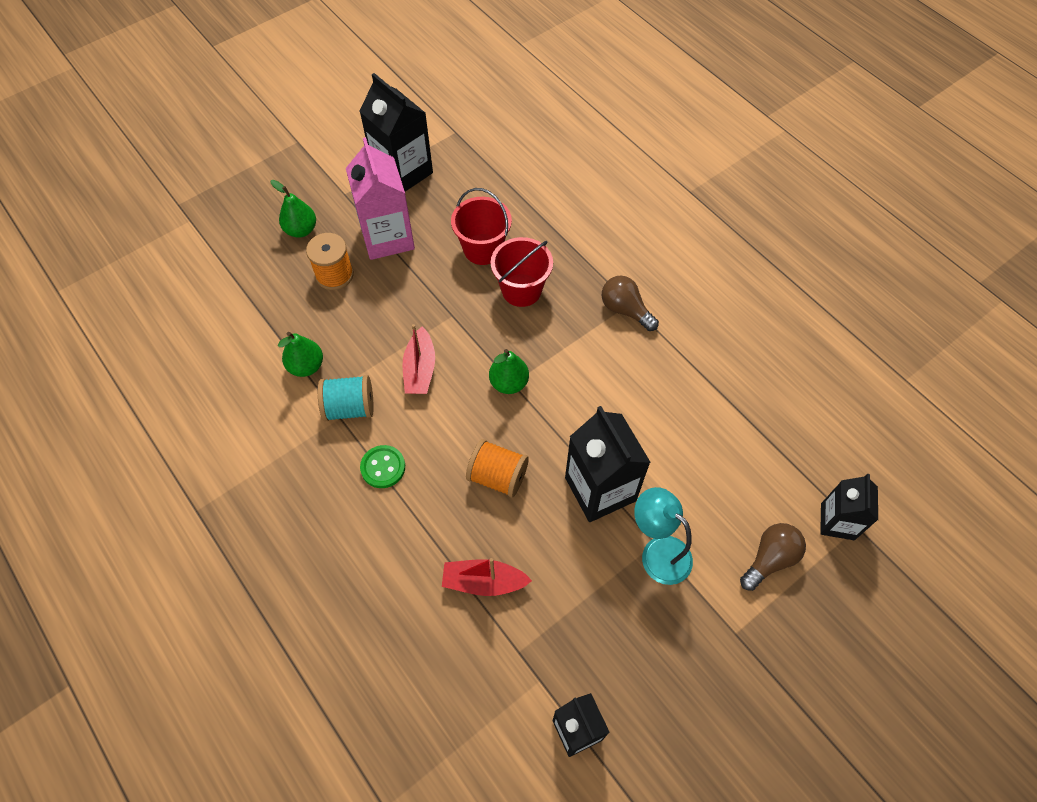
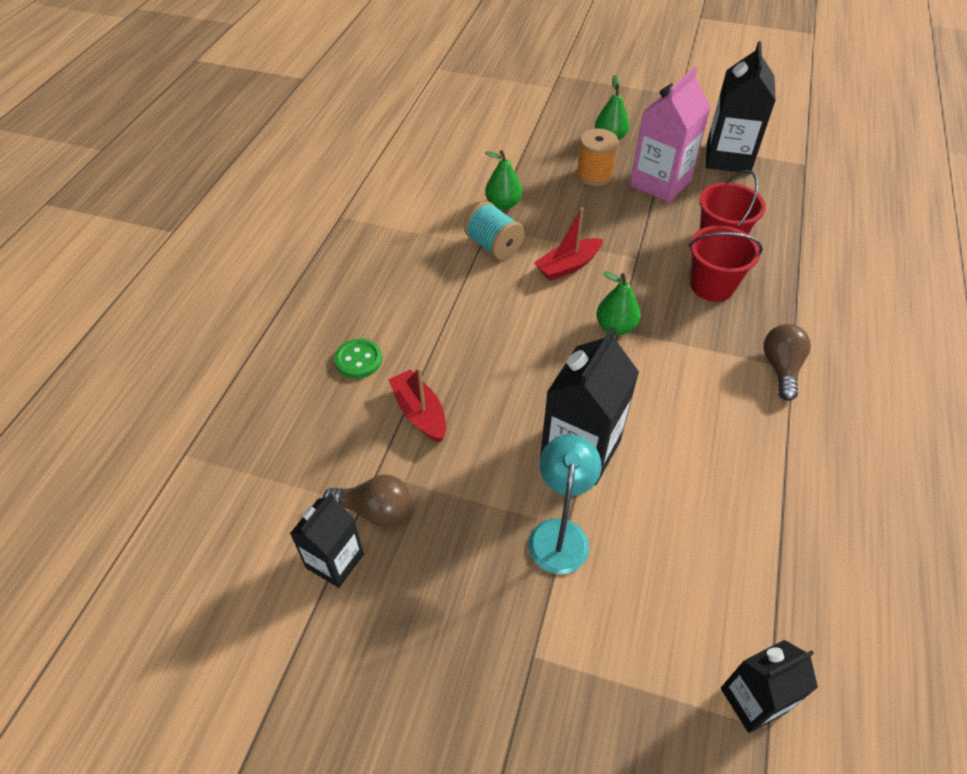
camera: 55 degrees right, 10 degrees down
(383, 467) = (462, 293): green button -> green button (358, 360)
(497, 476) = (522, 368): orange spool -> none
(769, 559) = (643, 647): brown light bulb -> brown light bulb (374, 510)

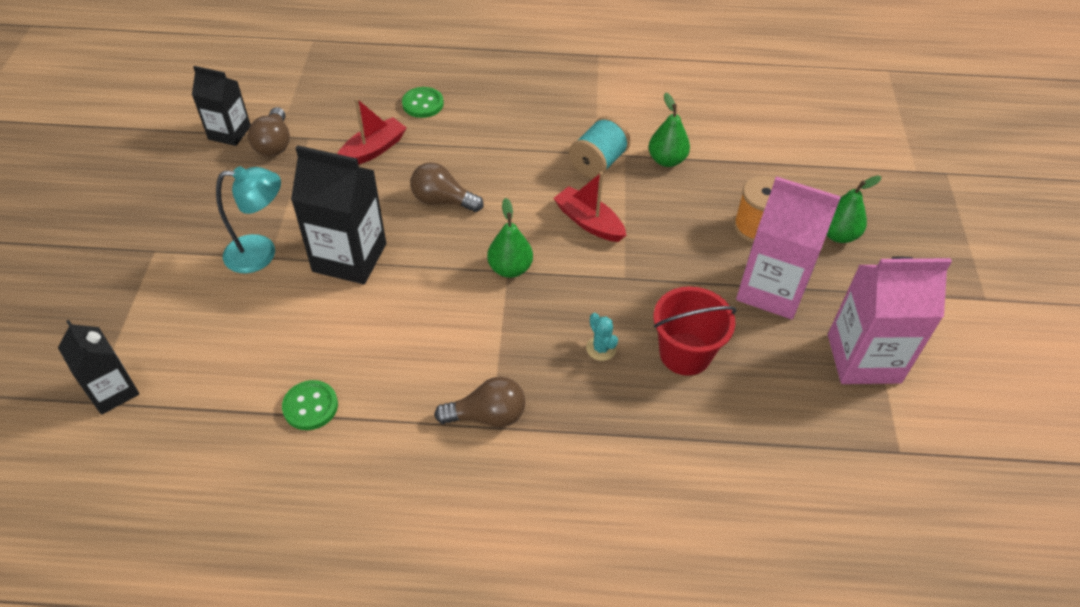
camera: 75 degrees right, 0 degrees up
(515, 363) = (442, 201): none -> brown light bulb
(712, 286) = (601, 348): red bucket -> turquoise cactus
(728, 158) = (863, 358): black carton -> pink carton
(772, 499) = (310, 406): none -> green button

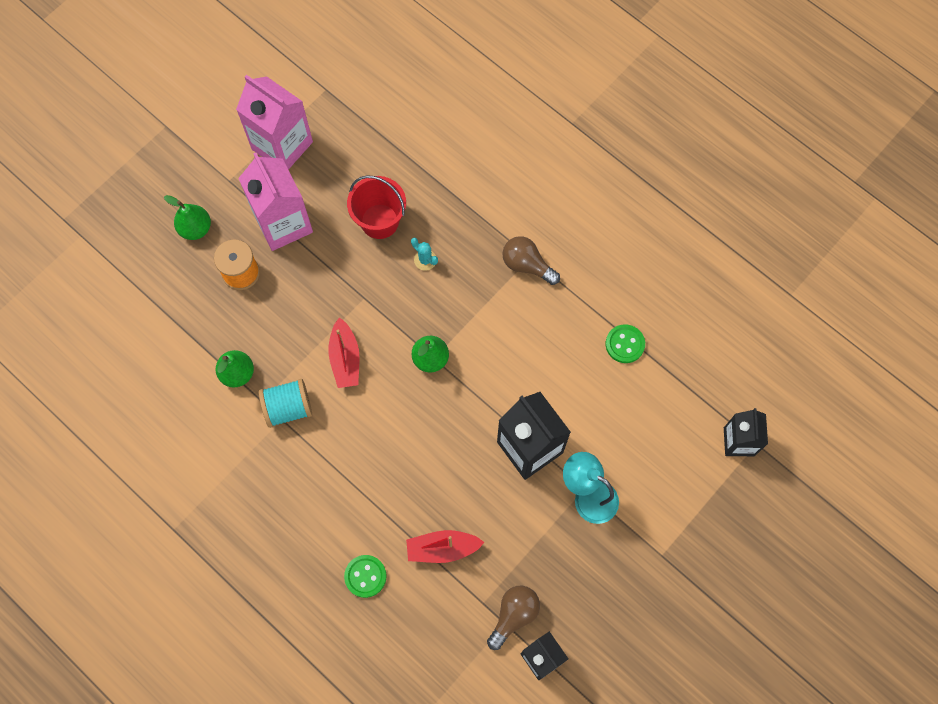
camera: 140 degrees left, 20 degrees up
(442, 201) = (429, 454): brown light bulb -> none
(601, 348) = (425, 260): turquoise cactus -> turquoise cactus turned 60 degrees counterclockwise

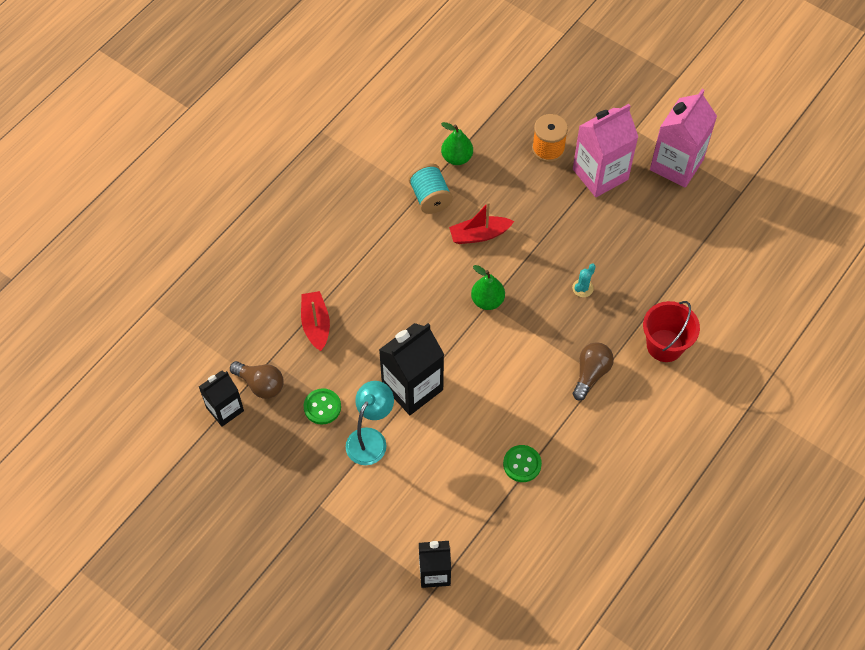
camera: 85 degrees right, 10 degrees down
(195, 228) = (584, 111): green pear -> none
(365, 576) = (289, 269): green button -> green button (322, 407)
(379, 221) = (615, 248): red bucket -> red bucket (665, 345)

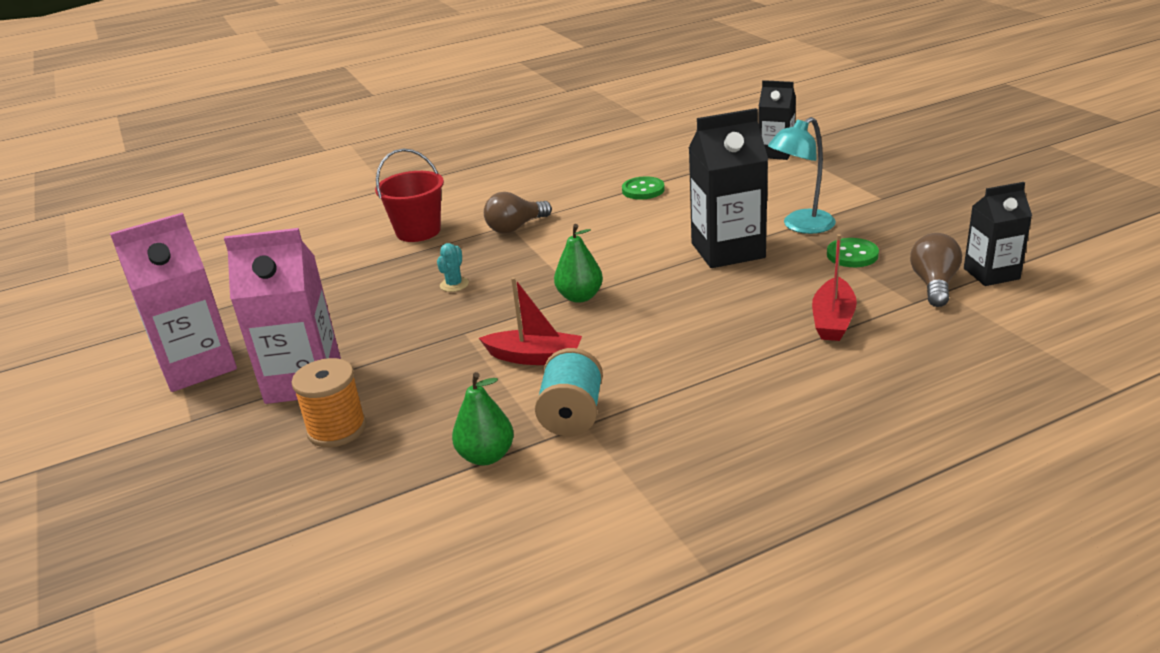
camera: 150 degrees left, 30 degrees down
(260, 384) = (934, 284): brown light bulb -> brown light bulb turned 45 degrees clockwise
(582, 288) = (454, 285): turquoise cactus -> turquoise cactus turned 45 degrees counterclockwise

